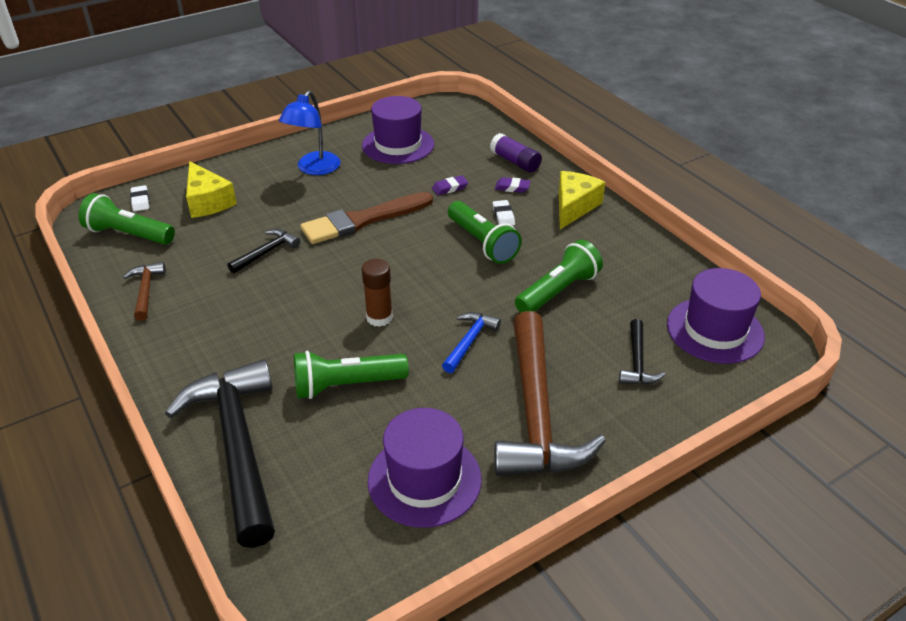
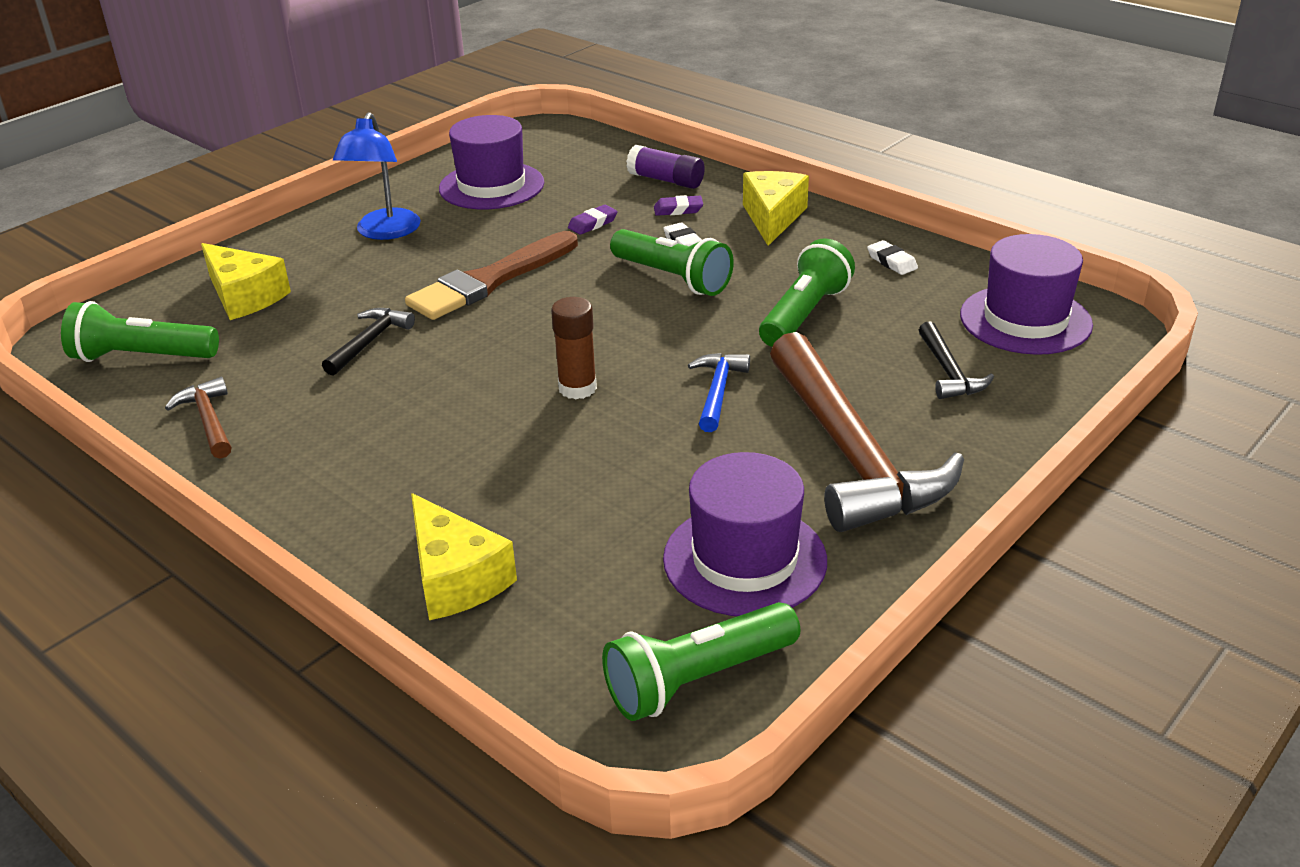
camera: 15 degrees left, 5 degrees down
(140, 201) = (137, 313): white eraser -> white eraser (891, 262)
(237, 445) = (455, 578): black hammer -> yellow cheese
(346, 385) = (575, 475): green flashlight -> green flashlight (697, 680)

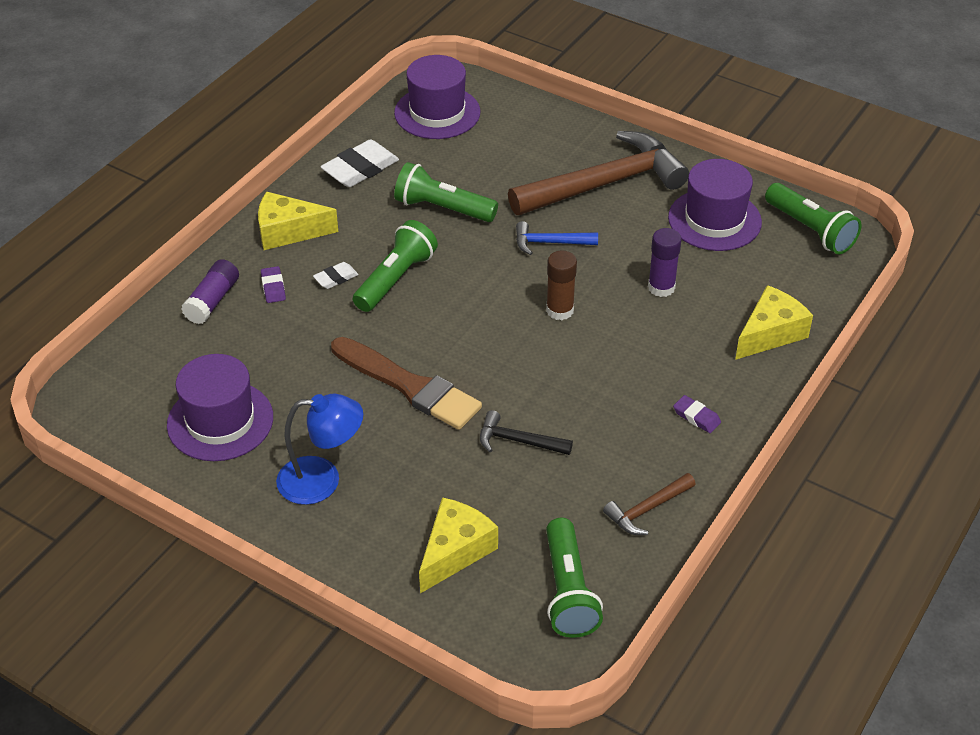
camera: 100 degrees left, 10 degrees up
(592, 223) = (301, 337): purple eraser -> purple eraser (696, 417)
(595, 480) = (661, 287): none -> purple glue stick
(891, 262) = (360, 169): white eraser -> white eraser, size x1.92
(949, 372) = (507, 145): black hammer -> none

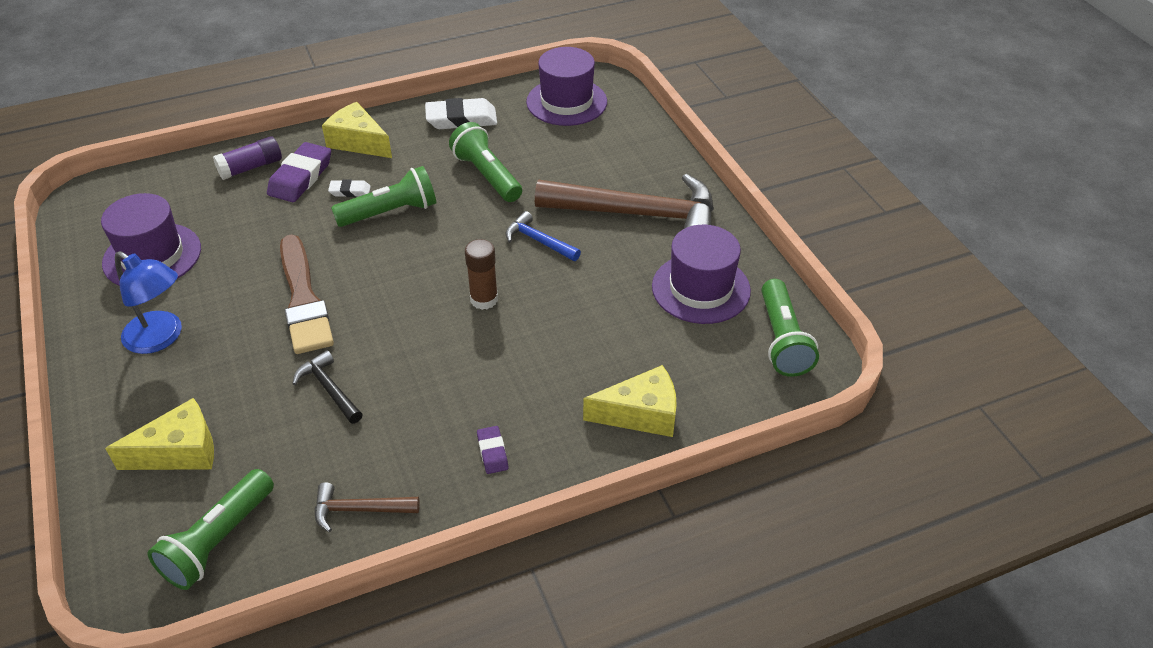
camera: 35 degrees right, 0 degrees up
(273, 287) = (300, 177): purple eraser -> purple eraser, size x1.92
(661, 287) = (589, 323): purple glue stick -> none

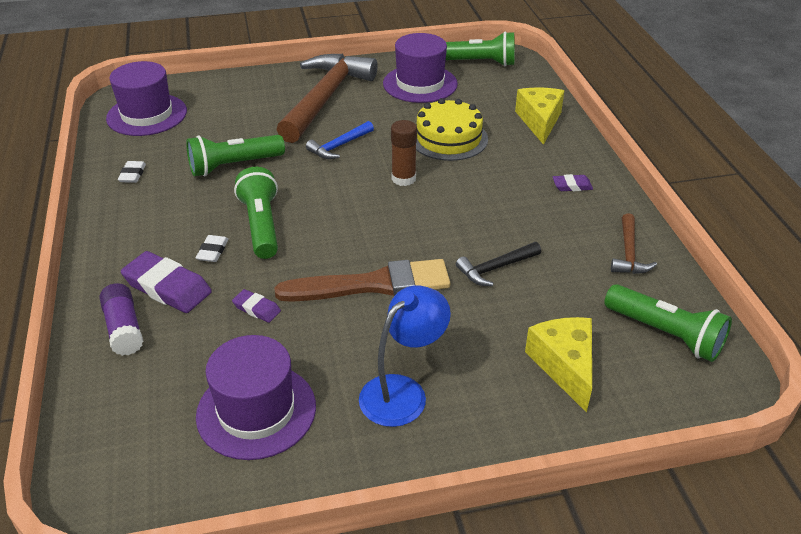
camera: 80 degrees left, 5 degrees down
(272, 233) = (257, 309): none -> purple eraser
(358, 142) = (127, 244): yellow cheese -> none
(461, 119) = (132, 174): white eraser -> white eraser, size x0.52
(576, 328) = (448, 138): none -> yellow cake

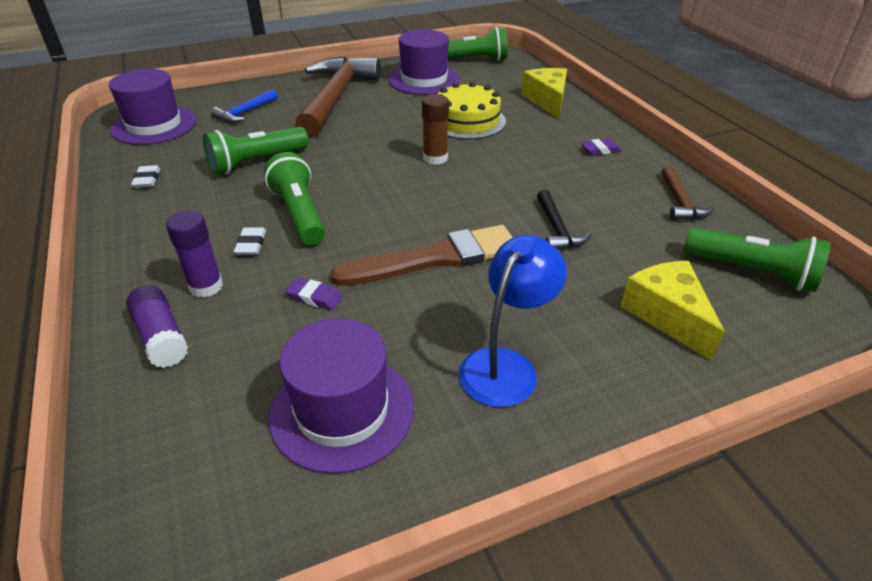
camera: 10 degrees left, 0 degrees up
(167, 287) = (206, 286): purple eraser -> purple glue stick
(339, 146) = (361, 136): blue hammer -> blue hammer (245, 112)
(495, 268) = (557, 229): black hammer -> black hammer turned 60 degrees counterclockwise

